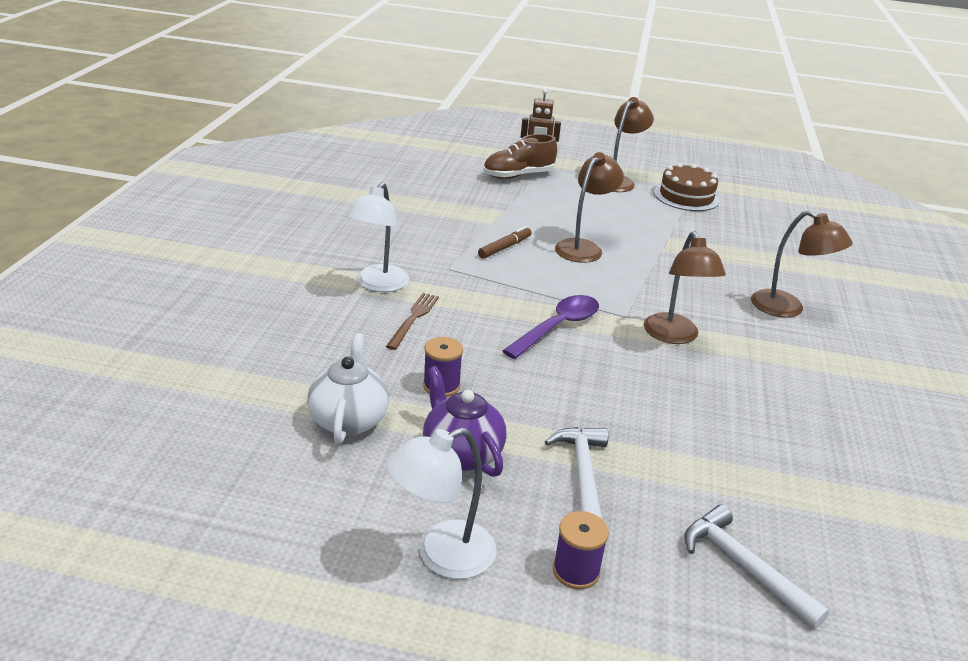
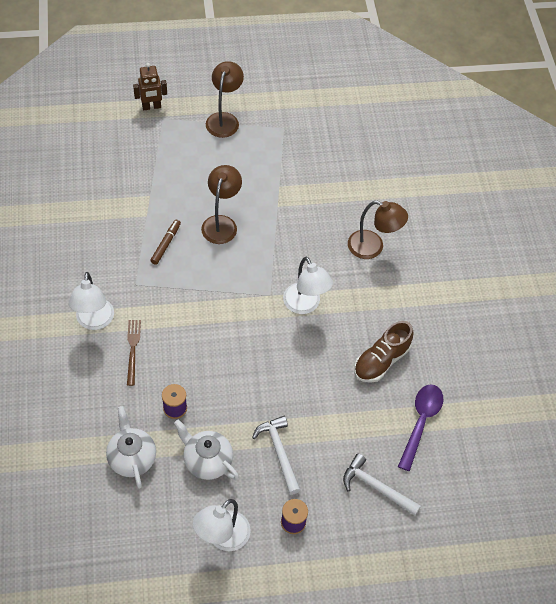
camera: 20 degrees left, 25 degrees up
(461, 453) = (207, 461): purple teapot -> white teapot
(518, 176) = (144, 139): brown shoe -> brown shoe (381, 361)
(557, 327) = (229, 323): purple spoon -> purple spoon (420, 422)
(674, 336) = (305, 305): brown lamp -> white lamp
(686, 196) = (281, 124): brown cake -> none

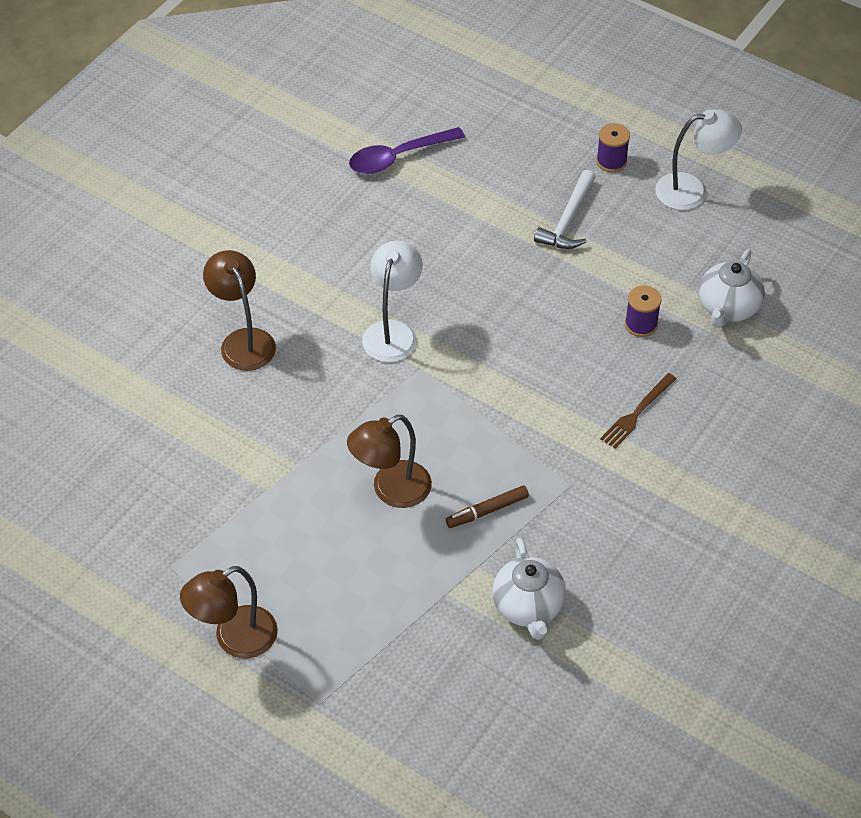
camera: 135 degrees left, 5 degrees down
(94, 321) = (657, 474): white lamp -> none
(151, 107) = (316, 737): brown robot -> none
(207, 461) = (650, 258): white teapot -> white teapot (528, 607)
(376, 487) = (502, 138): white hammer -> none
(381, 361) = (373, 229): brown shoe -> none

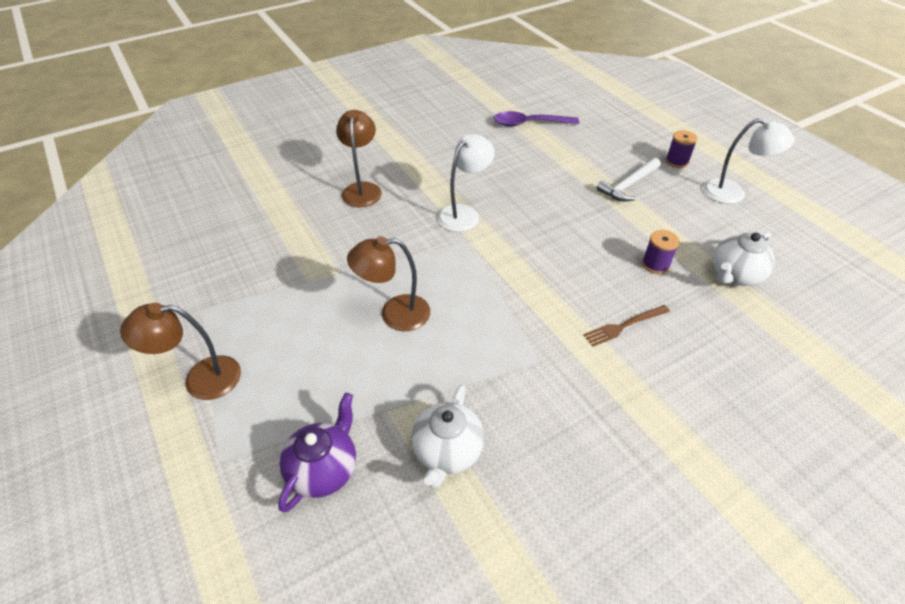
camera: 25 degrees right, 5 degrees down
(423, 669) = (324, 469): none -> purple teapot
(487, 511) = (459, 356): brown marker -> none

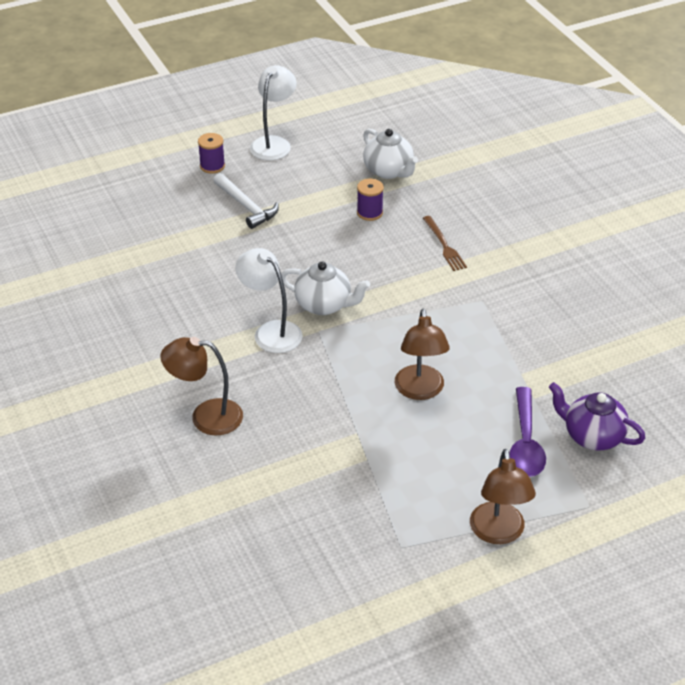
camera: 85 degrees left, 5 degrees down
(447, 451) = (573, 362): white teapot -> white teapot (324, 305)
(529, 123) = (102, 262): purple spoon -> purple spoon (525, 442)

